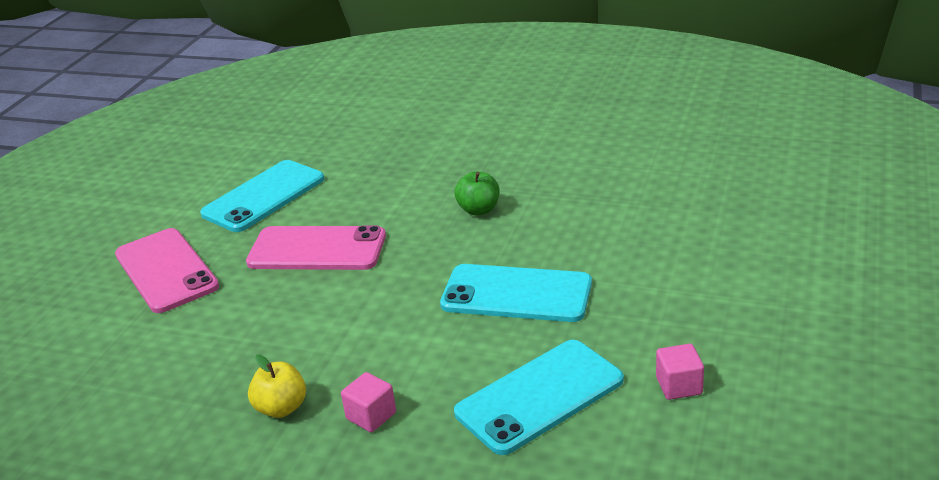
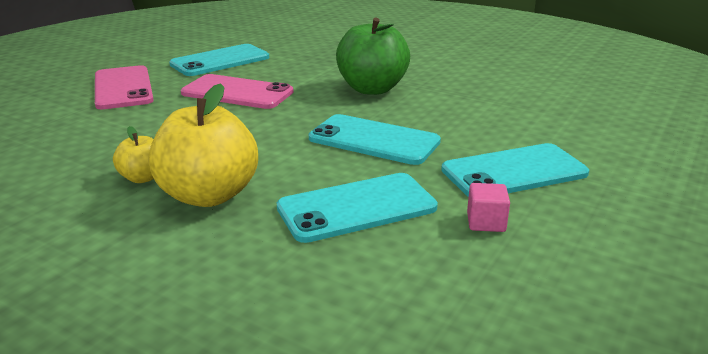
camera: 10 degrees right, 5 degrees down
(371, 416) = (209, 195): pink cube -> yellow apple
(479, 210) = (372, 89): green apple -> green apple, size x2.01
(685, 309) = (514, 172): none -> turquoise phone

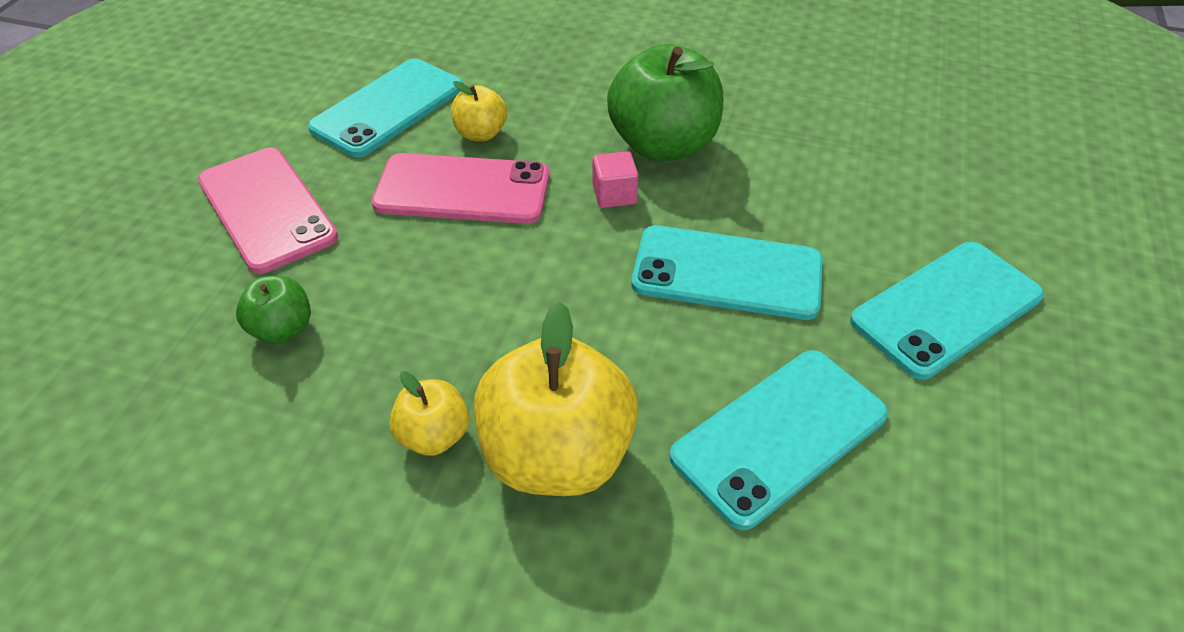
camera: 15 degrees left, 20 degrees up
(94, 129) = (282, 329): none -> green apple
(265, 74) = (481, 134): none -> yellow apple
(486, 222) = (959, 428): pink cube -> pink cube (614, 195)

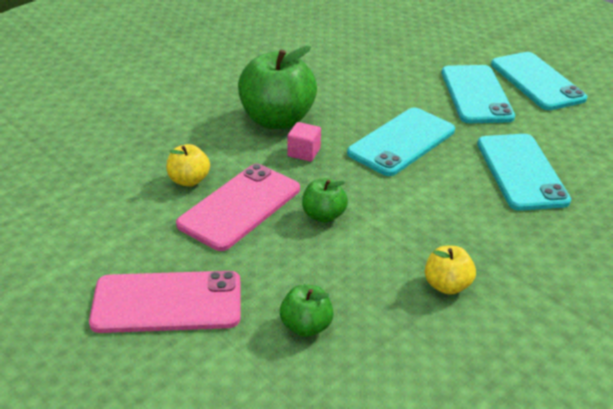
camera: 60 degrees left, 10 degrees down
(388, 108) = (110, 210): turquoise phone -> turquoise phone (536, 81)
(497, 263) = (323, 215): none -> green apple
(557, 455) = (490, 245): yellow apple -> none

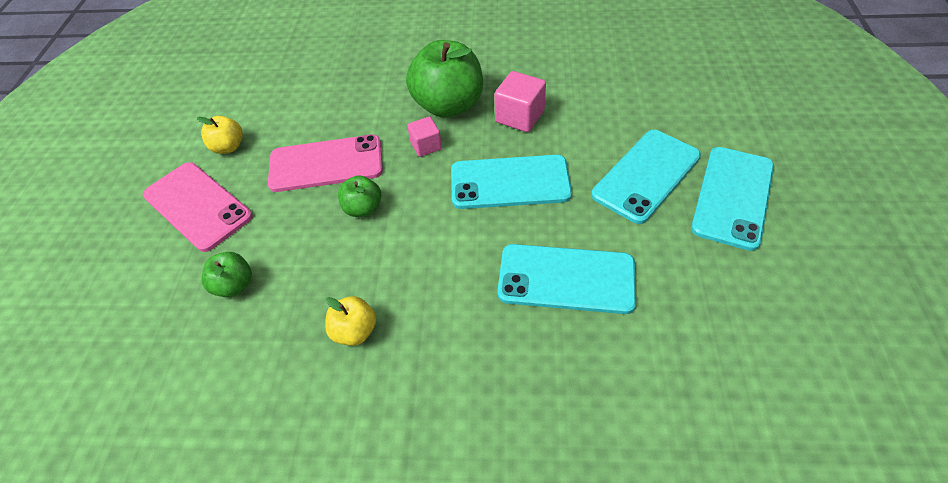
camera: 50 degrees right, 15 degrees up
(189, 180) = (327, 122): yellow apple -> yellow apple (228, 147)
(343, 101) = (519, 116): none -> pink cube
(521, 172) = (566, 278): turquoise phone -> turquoise phone turned 60 degrees clockwise

